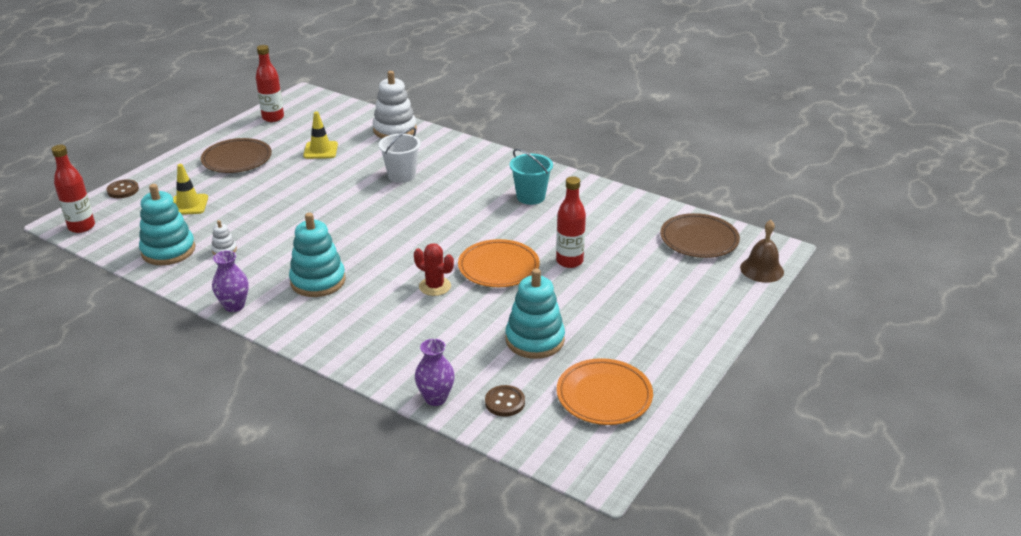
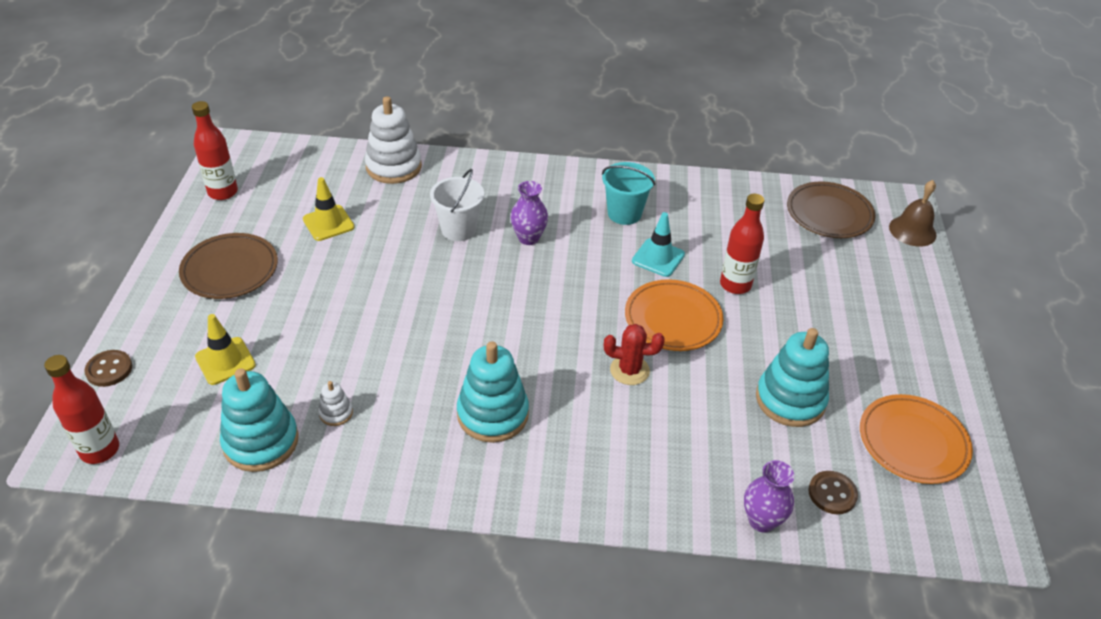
camera: 30 degrees left, 10 degrees up
(234, 306) = (423, 491): purple vase -> purple vase (528, 238)
(527, 229) = (658, 258): none -> turquoise traffic cone

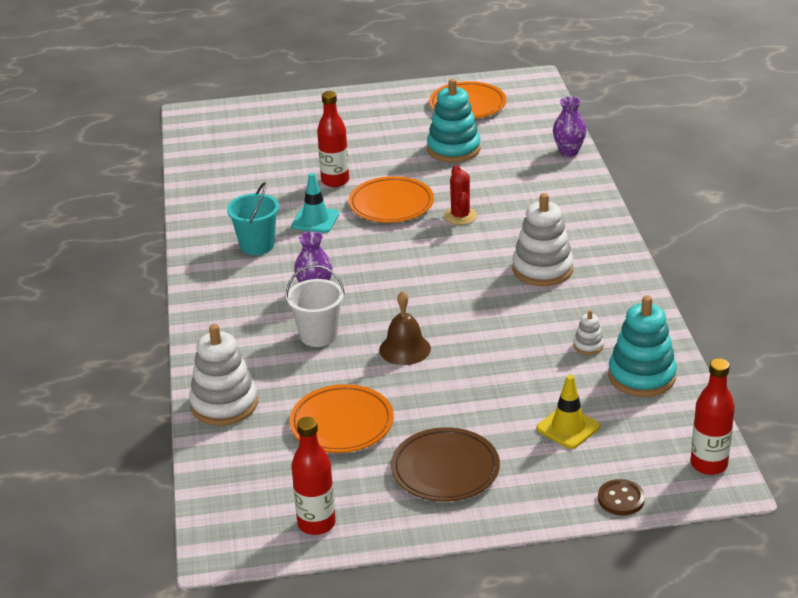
camera: 100 degrees left, 10 degrees down
(328, 223) = (342, 423): yellow traffic cone -> orange plate
(492, 414) = (542, 269): turquoise stacking toy -> white stacking toy
(829, 214) = (220, 146): brown plate -> none
(832, 494) = (530, 129): brown button -> none
(912, 231) = (231, 110): brown bell -> brown bell (405, 349)

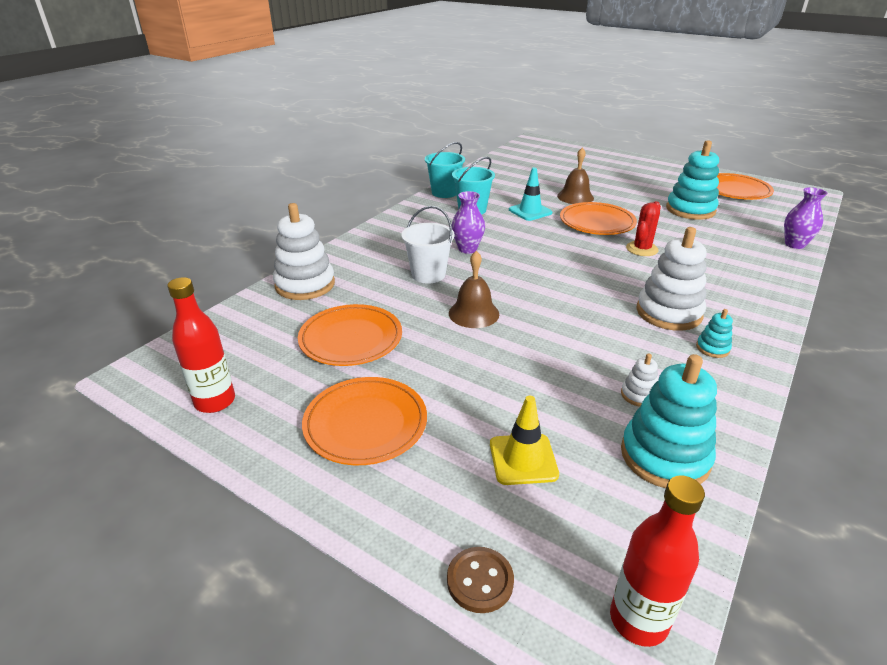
camera: 40 degrees right, 0 degrees up
(197, 237) = (444, 192): none -> turquoise bucket
(335, 181) = (575, 197): red bottle -> brown bell
(445, 469) = (365, 424): brown plate -> orange plate
(598, 284) = (712, 348): none -> turquoise stacking toy

